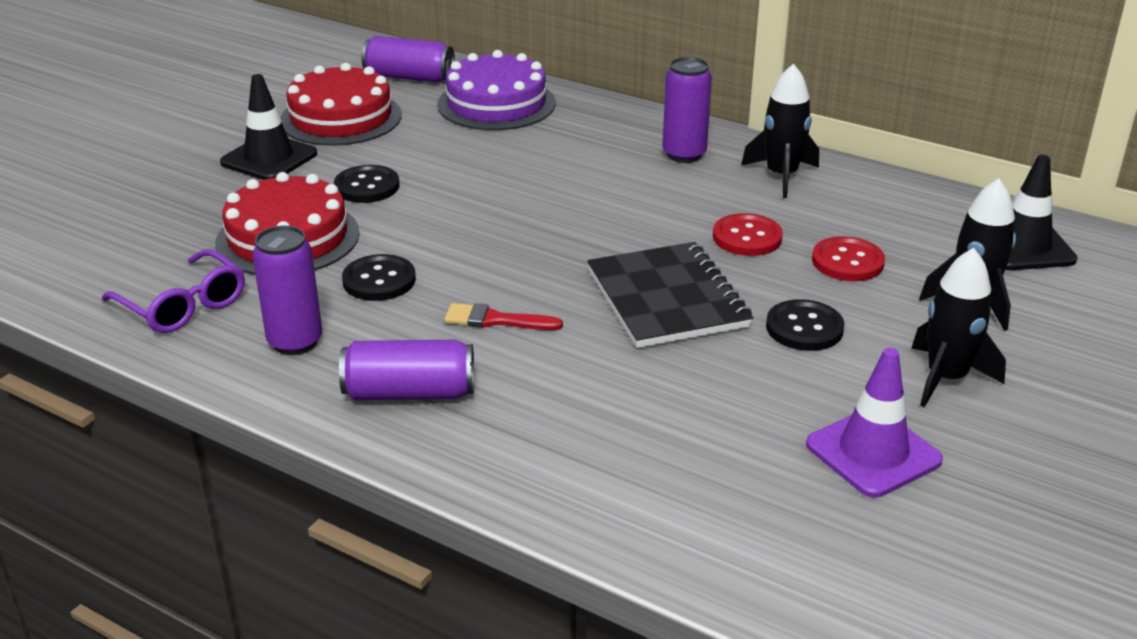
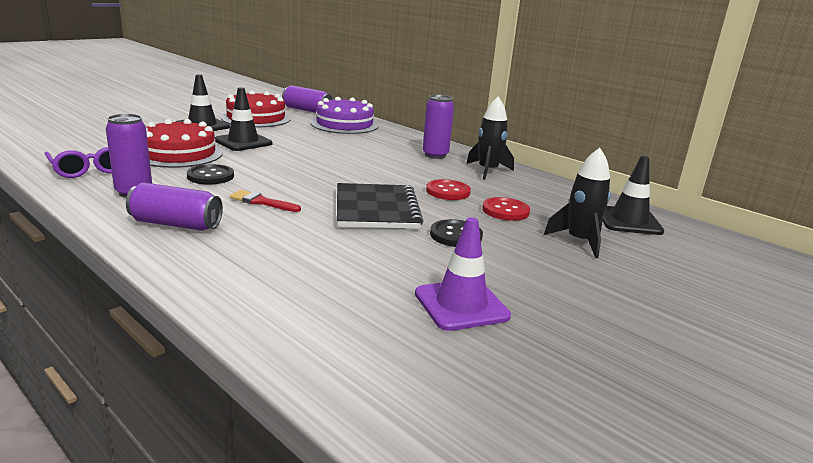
camera: 10 degrees right, 10 degrees down
(367, 186) = (243, 142): black button -> black traffic cone
(946, 378) = (539, 275): black rocket -> none

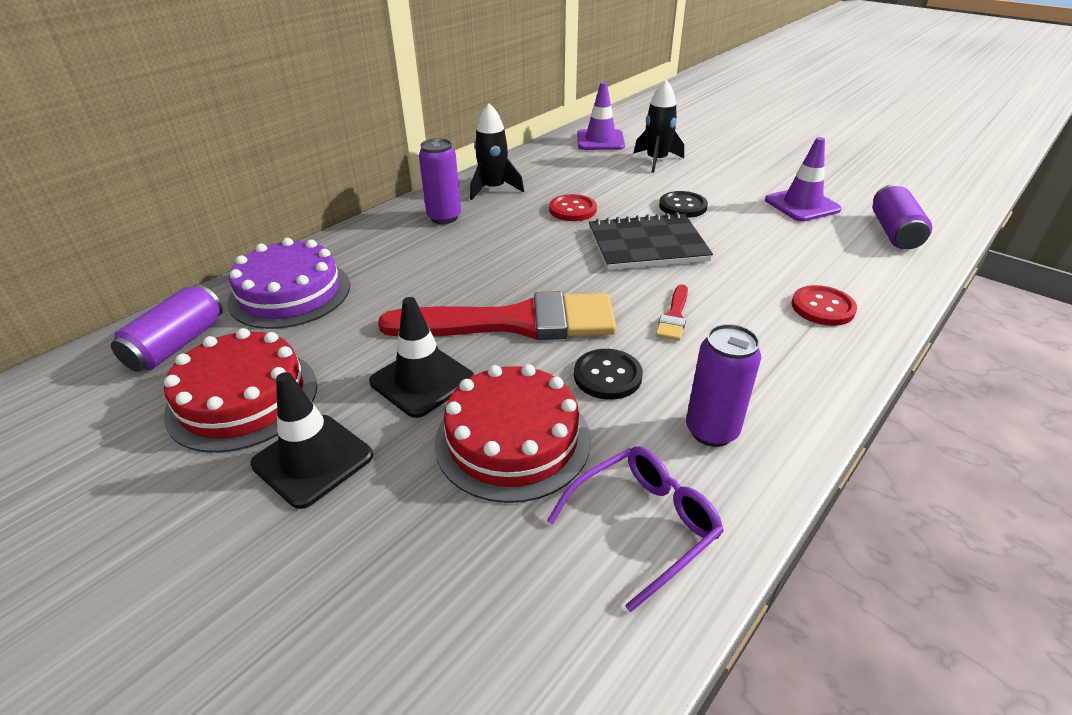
camera: 90 degrees left, 15 degrees up
(176, 224) = (779, 363): purple can -> purple can (894, 232)
(285, 162) = (514, 322): none -> red brush
(505, 211) = (609, 184): red button -> red button (822, 307)
(628, 221) = (600, 140): black traffic cone -> purple traffic cone

